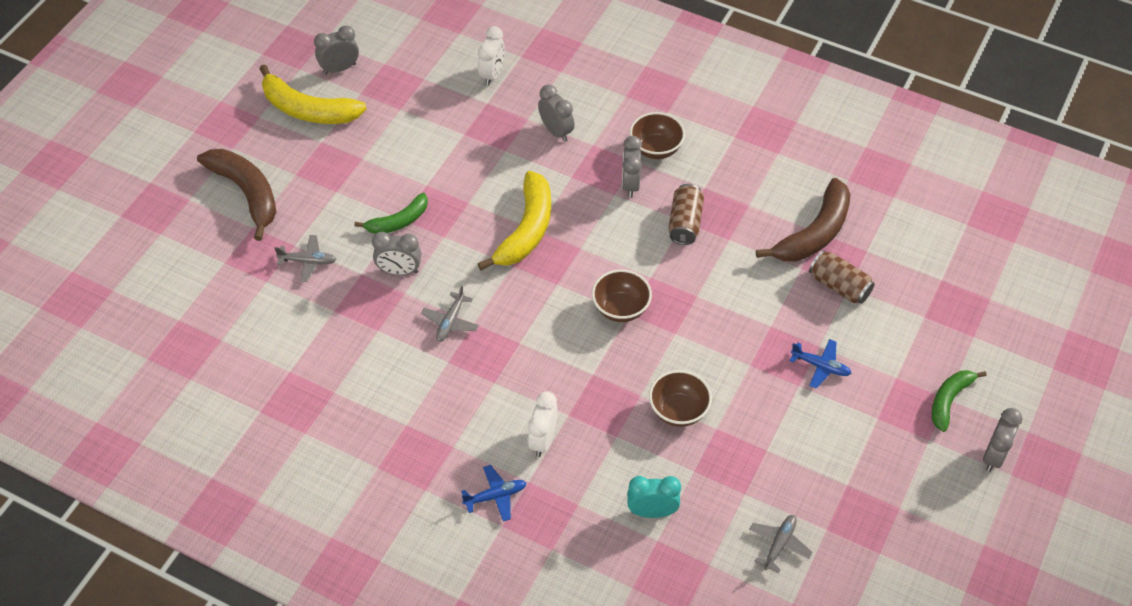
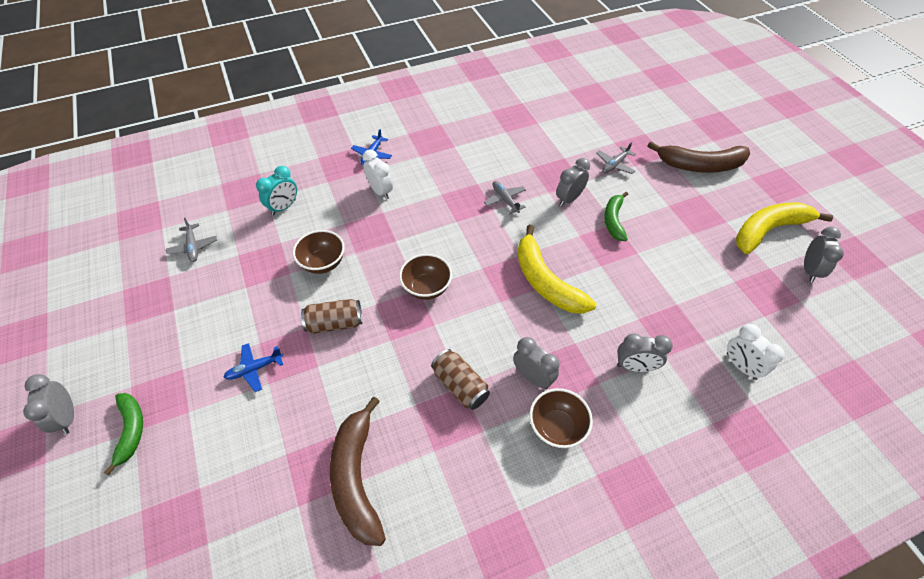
camera: 130 degrees right, 0 degrees up
(839, 286) = (294, 447): brown can -> brown can (335, 323)

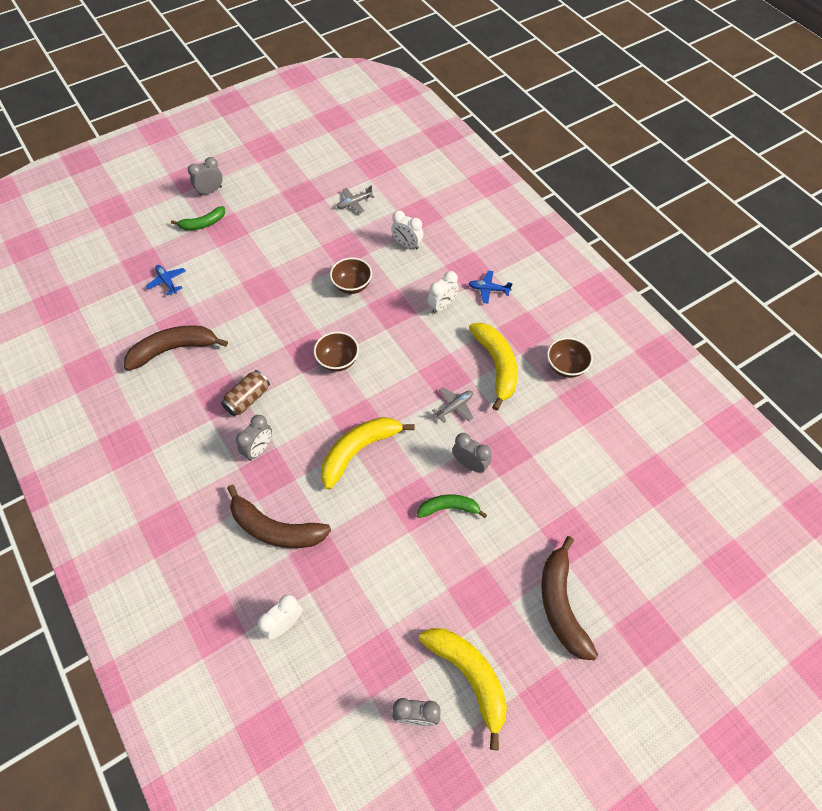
camera: 80 degrees right, 5 degrees up
(254, 369) = (251, 271): blue plane -> blue plane (167, 282)
(284, 207) = (407, 244): turquoise clock -> white clock
(335, 323) = (295, 307): brown can -> none
(464, 164) = (496, 365): none -> yellow banana
(557, 427) = (216, 470): brown bowl -> brown bowl (566, 367)
(614, 165) = (535, 508): grey plane -> none
(635, 367) = (275, 529): grey clock -> brown banana

